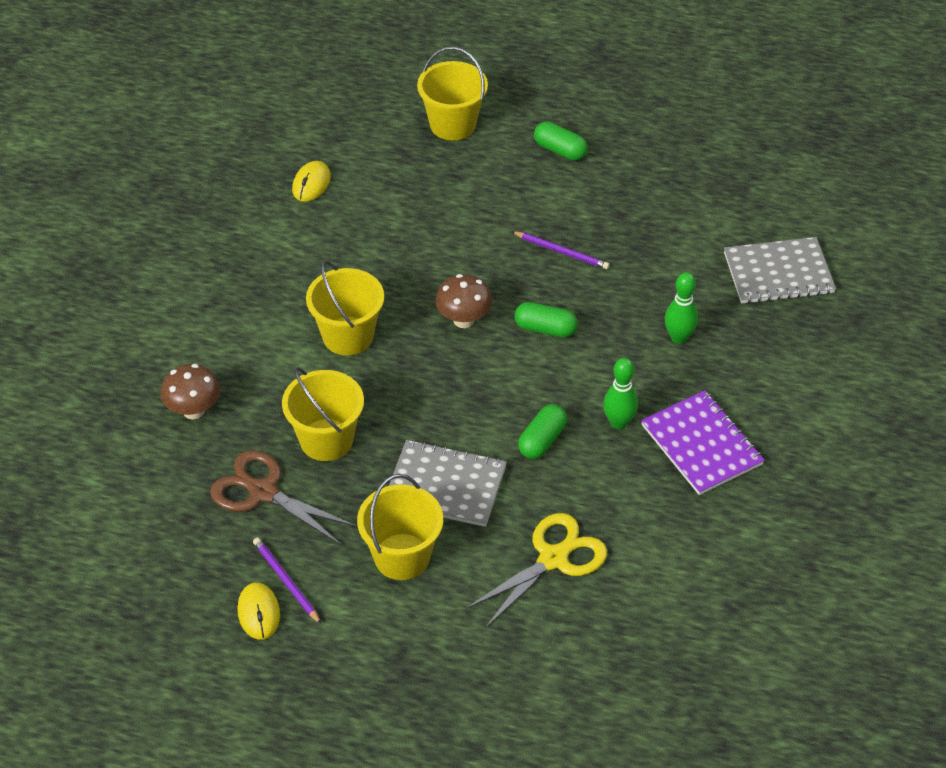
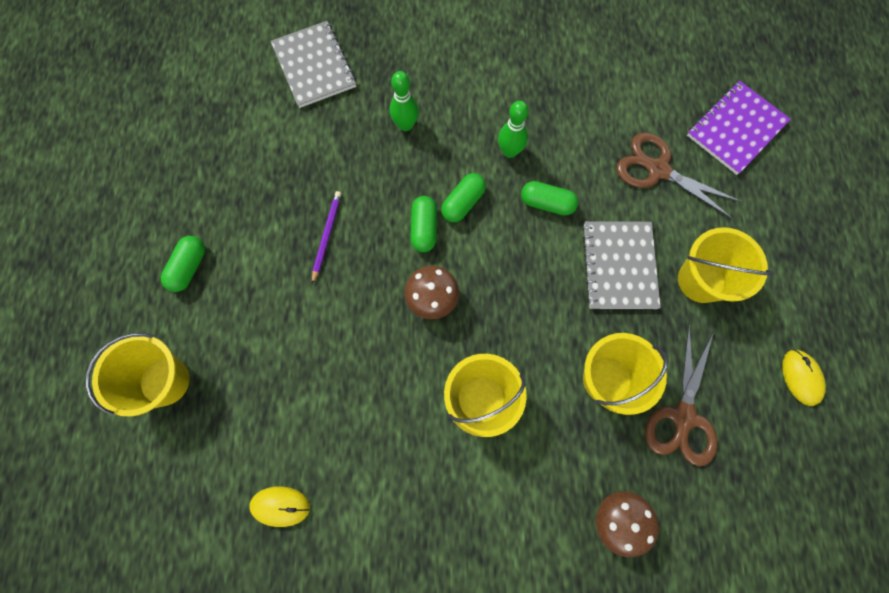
camera: 105 degrees left, 25 degrees up
(259, 613) = (801, 377): yellow mouse -> yellow mouse turned 75 degrees counterclockwise
(286, 582) = (762, 365): purple pencil -> none
(553, 559) = (658, 170): yellow scissors -> brown scissors
(565, 367) = (463, 203): none -> green capsule
(701, 445) = (512, 91): purple notebook -> purple notebook (736, 129)

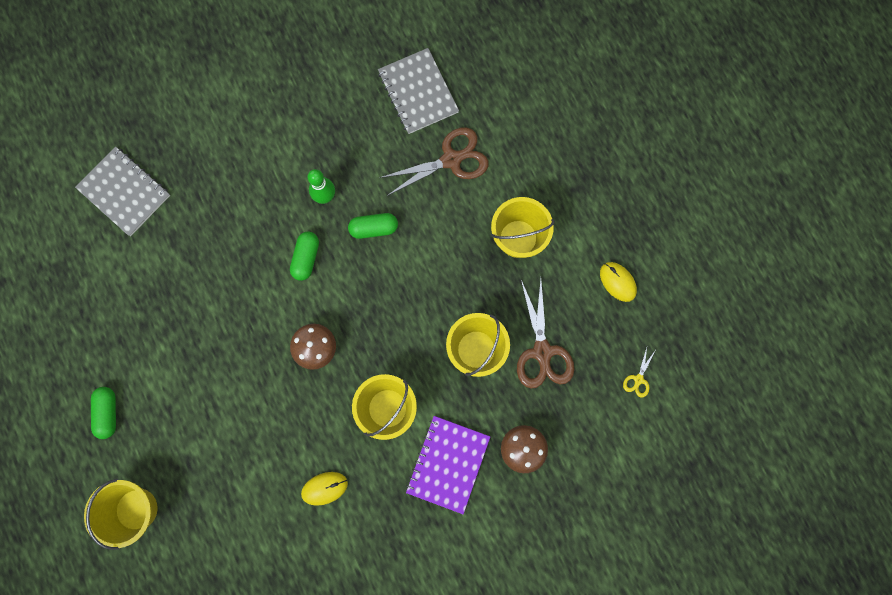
camera: 25 degrees left, 5 degrees up
(280, 506) = (273, 556): yellow mouse -> yellow mouse (324, 488)
(326, 236) = (208, 336): purple pencil -> none
(405, 125) = (228, 211): green bowling pin -> none
(424, 228) = (284, 294): green capsule -> none
(619, 266) = (451, 255): grey notebook -> grey notebook (418, 92)
(658, 170) = (451, 160): brown scissors -> brown scissors turned 150 degrees clockwise
(736, 129) = (500, 96): purple notebook -> purple notebook (448, 464)
(788, 502) = (638, 379): none -> yellow scissors

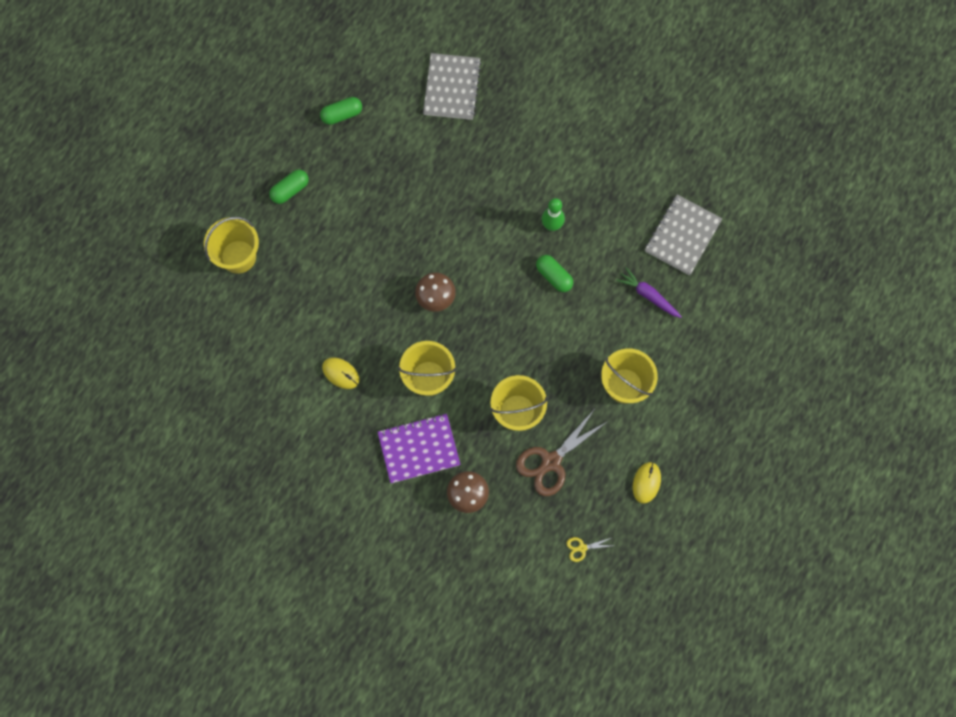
camera: 55 degrees right, 5 degrees down
(306, 258) = (496, 244): green capsule -> green capsule (342, 115)
(451, 160) = (648, 295): brown scissors -> purple carrot

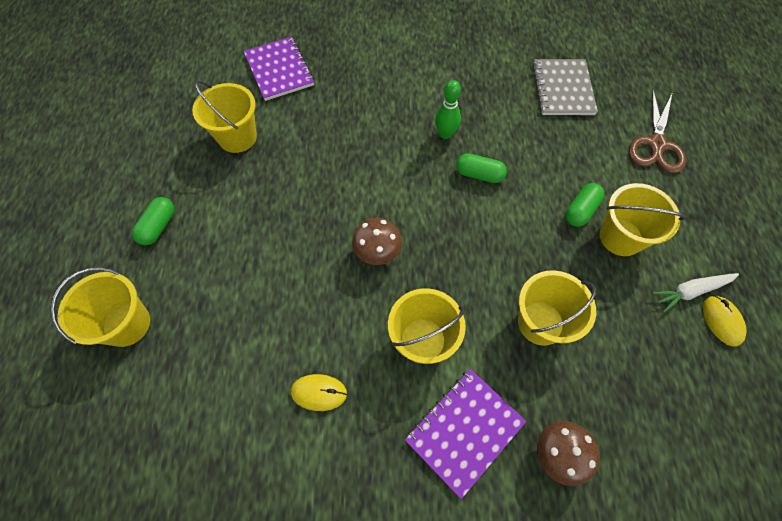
camera: 30 degrees left, 10 degrees down
(342, 115) = (182, 135): green capsule -> green capsule (580, 210)
(384, 140) = (237, 137): none -> yellow bucket
(452, 87) = (279, 70): grey notebook -> purple notebook
(551, 461) = (614, 356): brown scissors -> brown scissors (656, 144)
(582, 548) = (725, 438): yellow scissors -> none
(642, 451) = (691, 291): none -> white carrot
(648, 295) = (575, 148): purple carrot -> none

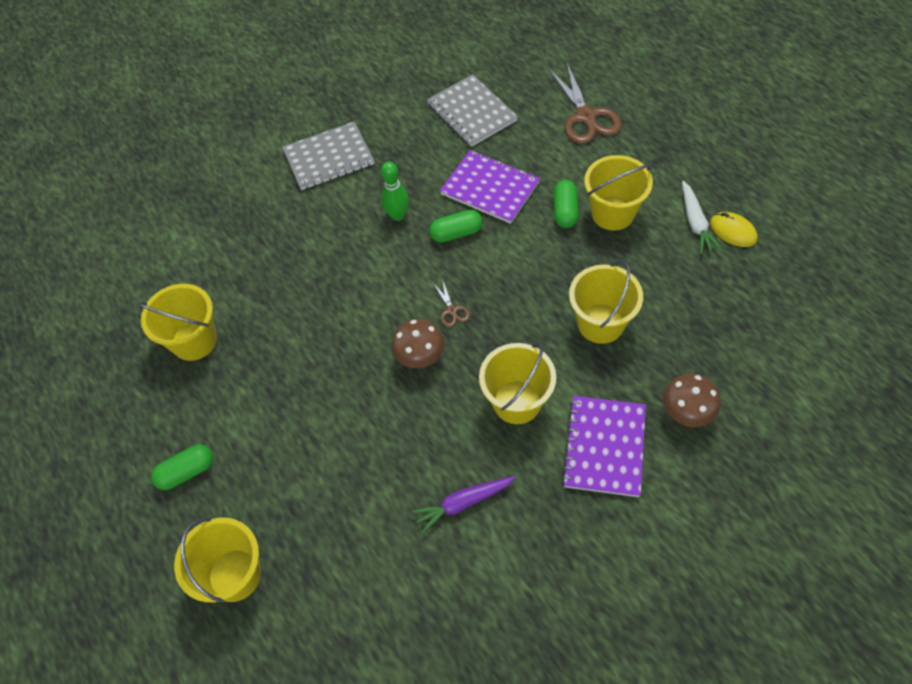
camera: 30 degrees left, 5 degrees down
(159, 226) = (187, 472): green capsule -> green capsule turned 75 degrees clockwise
(279, 70) = (181, 251): purple notebook -> purple notebook (490, 188)
(319, 392) = (463, 503): yellow mouse -> purple carrot
(429, 62) = (329, 158): none -> grey notebook
(429, 232) = (452, 310): none -> brown scissors
(691, 291) = (695, 222): white carrot -> white carrot turned 45 degrees counterclockwise

